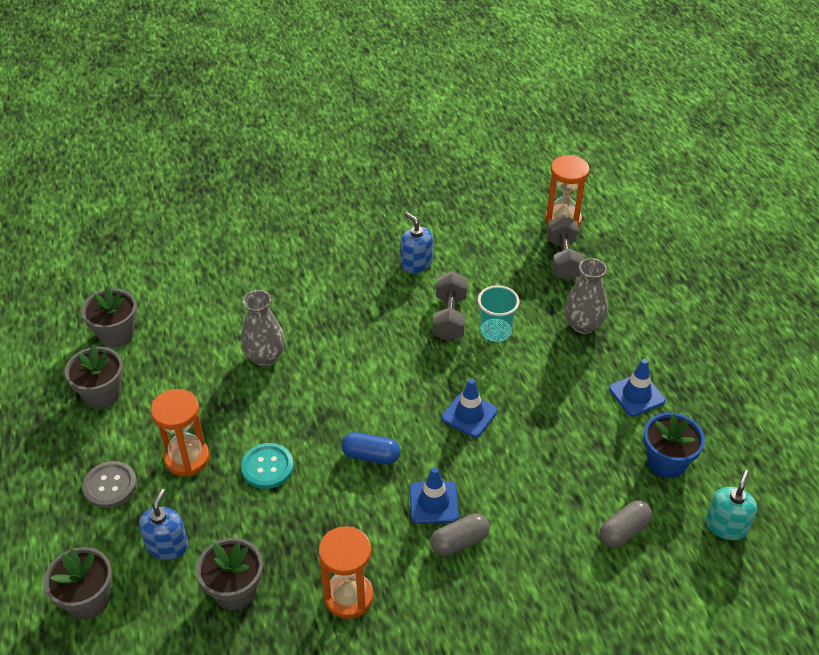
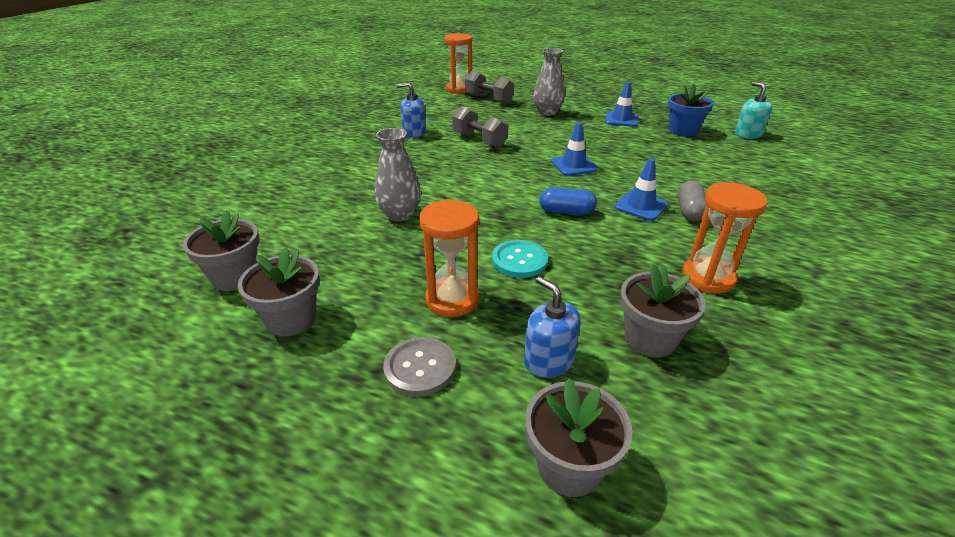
camera: 50 degrees left, 10 degrees down
(371, 456) = (566, 212): blue capsule -> blue capsule turned 45 degrees clockwise
(495, 331) = (514, 133): turquoise cup -> none
(624, 531) = (728, 159): grey capsule -> none

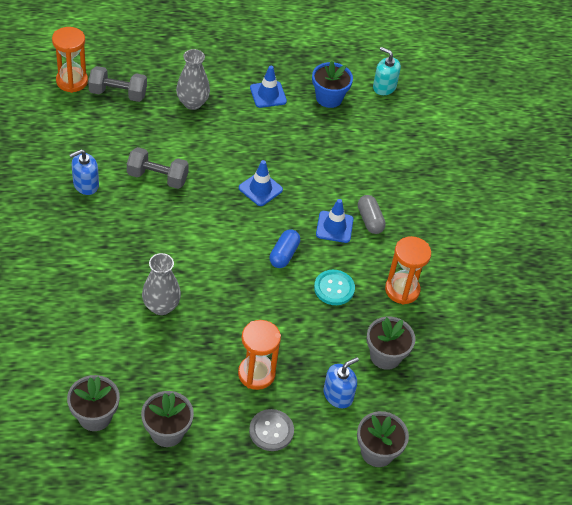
camera: 35 degrees left, 15 degrees up
(519, 260) = (278, 321): turquoise button -> turquoise button (334, 288)
(549, 360) = (338, 395): blue soap dispenser -> blue soap dispenser turned 120 degrees clockwise
(566, 212) = (284, 254): blue capsule -> blue capsule turned 45 degrees counterclockwise

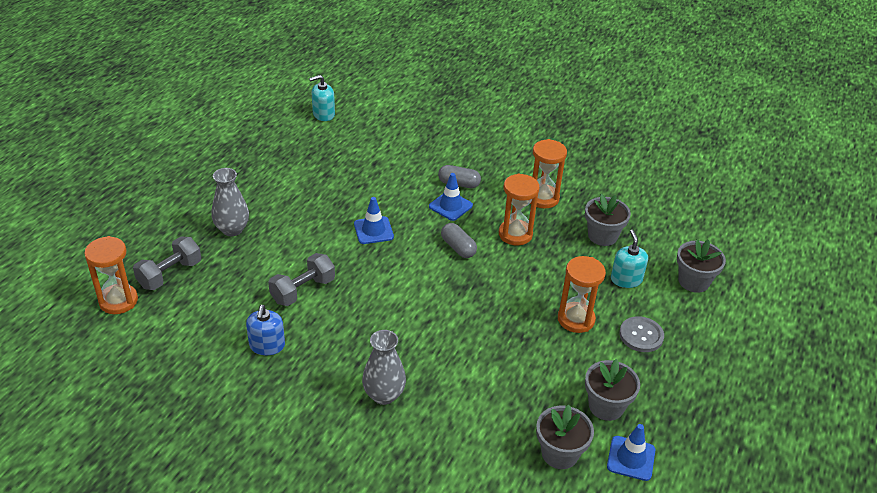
camera: 55 degrees left, 10 degrees down
(161, 306) = (460, 351): grey vase -> grey vase (384, 395)
(268, 94) = (268, 180): blue traffic cone -> blue traffic cone (631, 458)
(284, 254) = (458, 248): blue capsule -> grey capsule
(329, 98) = (306, 148): blue flower pot -> none
(334, 288) = (515, 234): turquoise button -> orange hourglass
(338, 395) = (626, 279): blue soap dispenser -> turquoise soap dispenser

